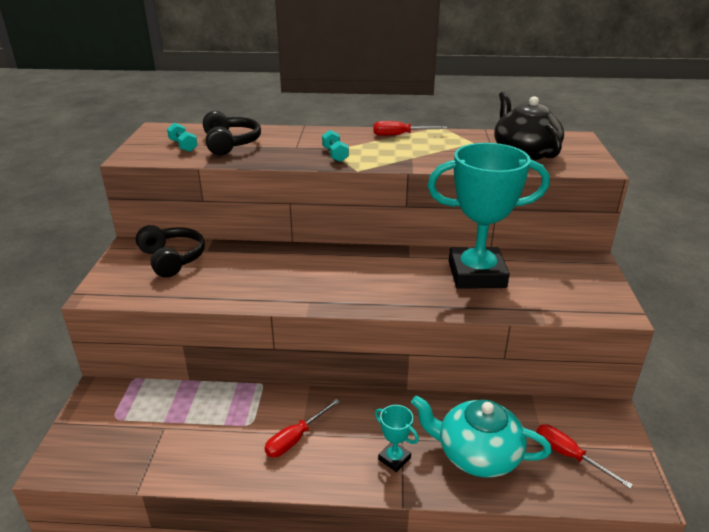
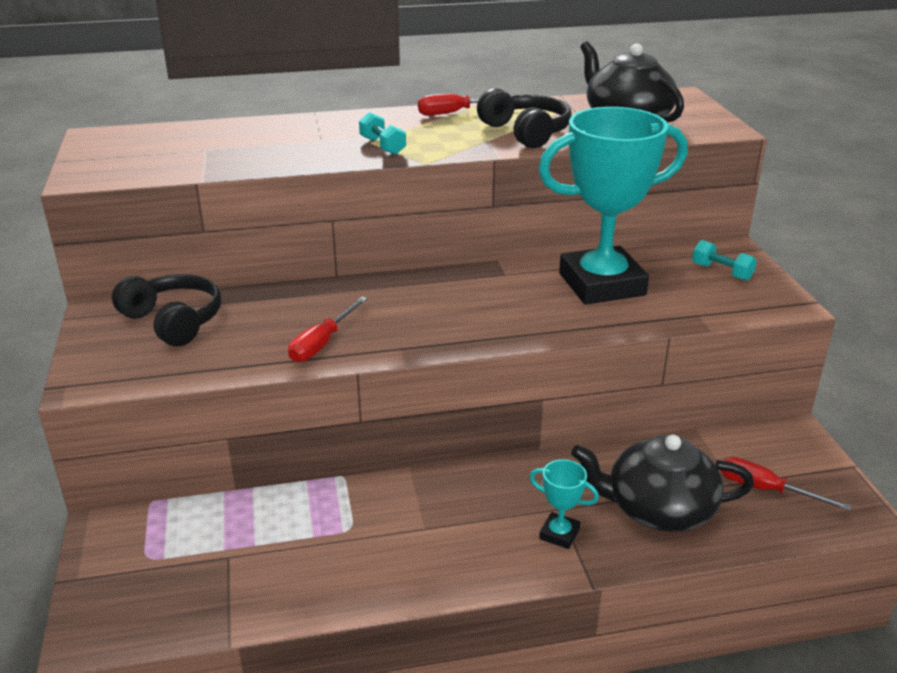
camera: 15 degrees left, 0 degrees up
(183, 146) = (153, 156): turquoise dumbbell -> turquoise dumbbell (721, 272)
(230, 143) = (222, 146): black headphones -> black headphones (525, 132)
(295, 438) = (420, 535): red screwdriver -> red screwdriver (322, 343)
(477, 454) = (658, 509): turquoise teapot -> black teapot

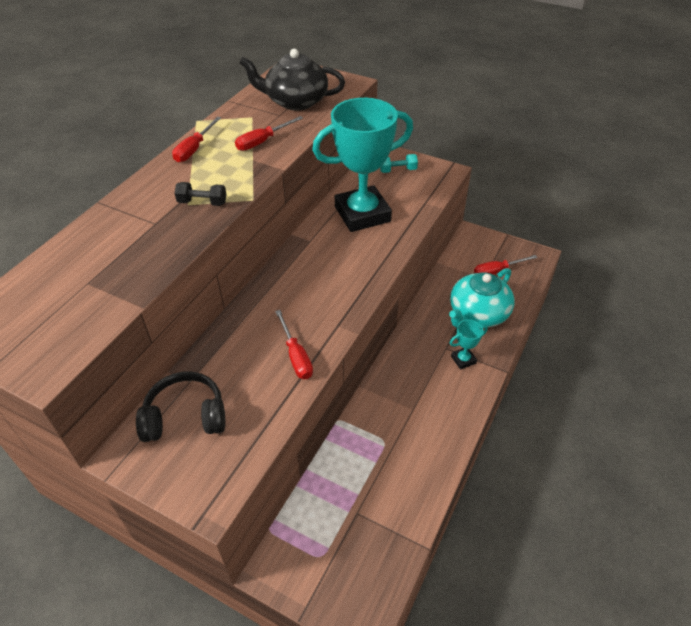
camera: 50 degrees left, 15 degrees up
(382, 146) = (202, 202): turquoise dumbbell -> black dumbbell
(525, 132) = (262, 142): black headphones -> red screwdriver
(601, 284) = (362, 214): turquoise trophy -> turquoise trophy turned 45 degrees clockwise
(658, 509) = (478, 314): black teapot -> turquoise teapot

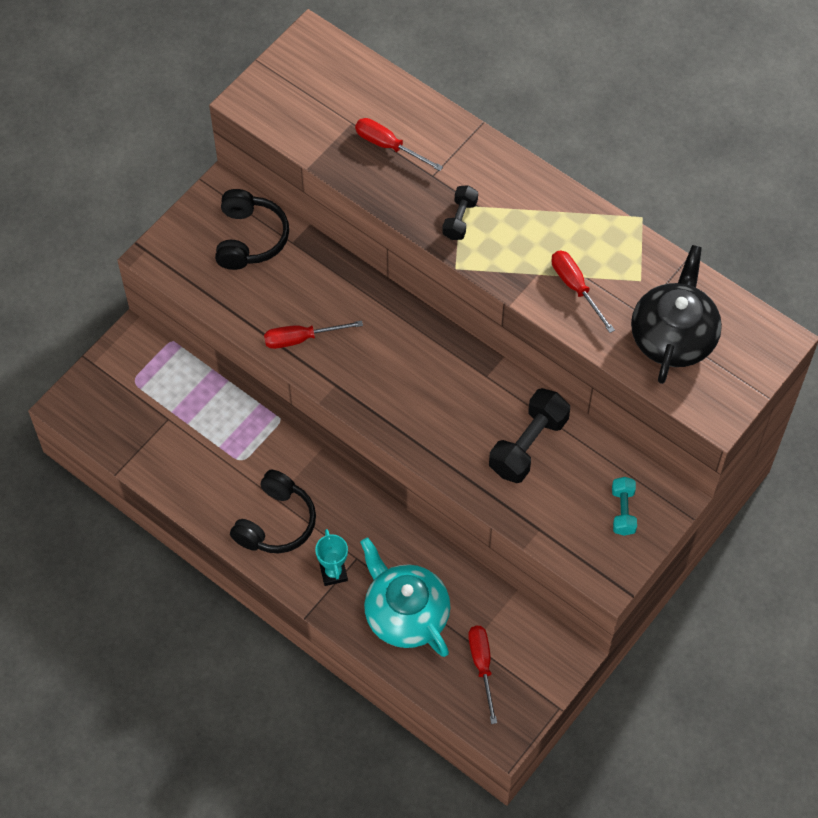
camera: 100 degrees right, 15 degrees up
(194, 149) = (572, 213): red screwdriver -> red screwdriver (388, 146)
(362, 214) = (528, 445): turquoise trophy -> black dumbbell
(434, 405) = (276, 522): none -> black headphones

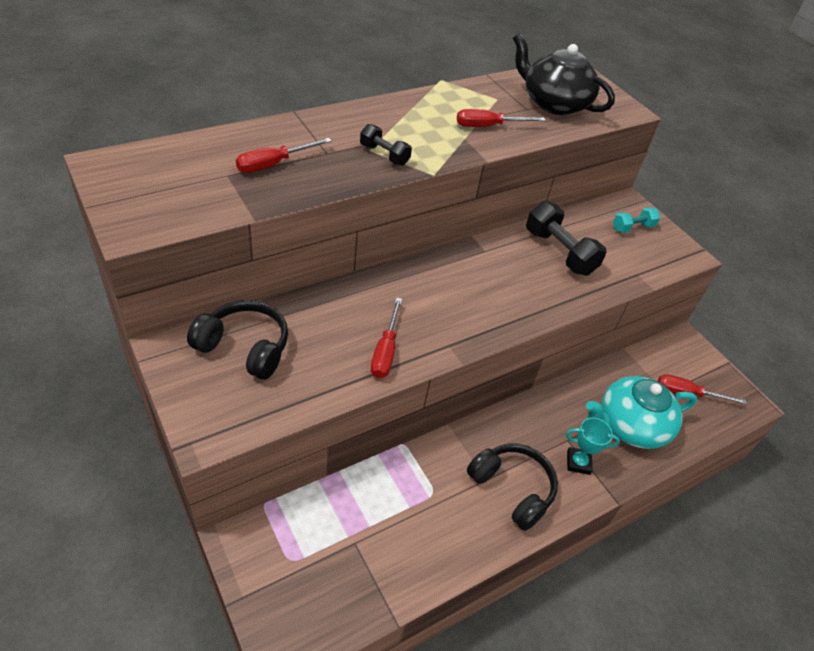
camera: 75 degrees left, 15 degrees down
(623, 511) = (632, 227): turquoise dumbbell -> turquoise dumbbell turned 45 degrees counterclockwise

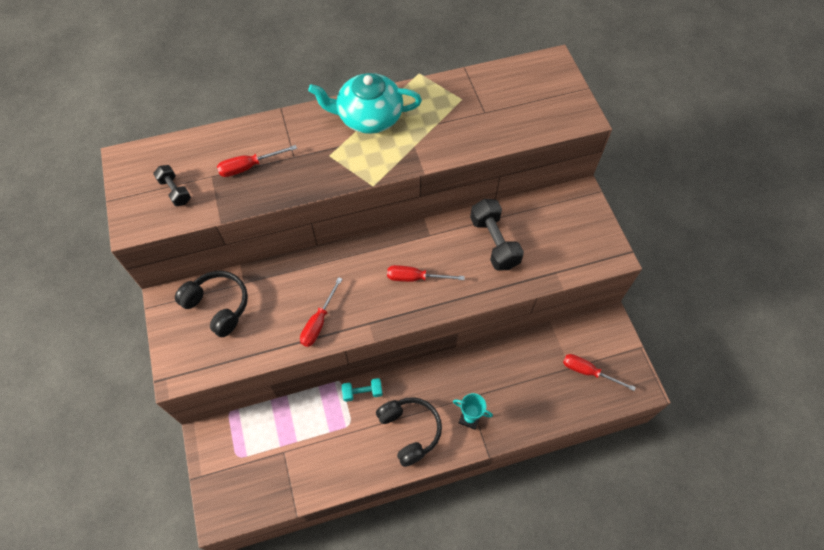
camera: 20 degrees right, 15 degrees up
(384, 155) = (339, 162): black dumbbell -> black dumbbell (175, 191)
(488, 126) = (440, 132): red screwdriver -> red screwdriver (415, 278)
(554, 103) = (513, 106): black teapot -> none
(630, 425) = (526, 393): turquoise teapot -> turquoise teapot (369, 117)
(632, 227) = (573, 222): turquoise dumbbell -> turquoise dumbbell (362, 392)

